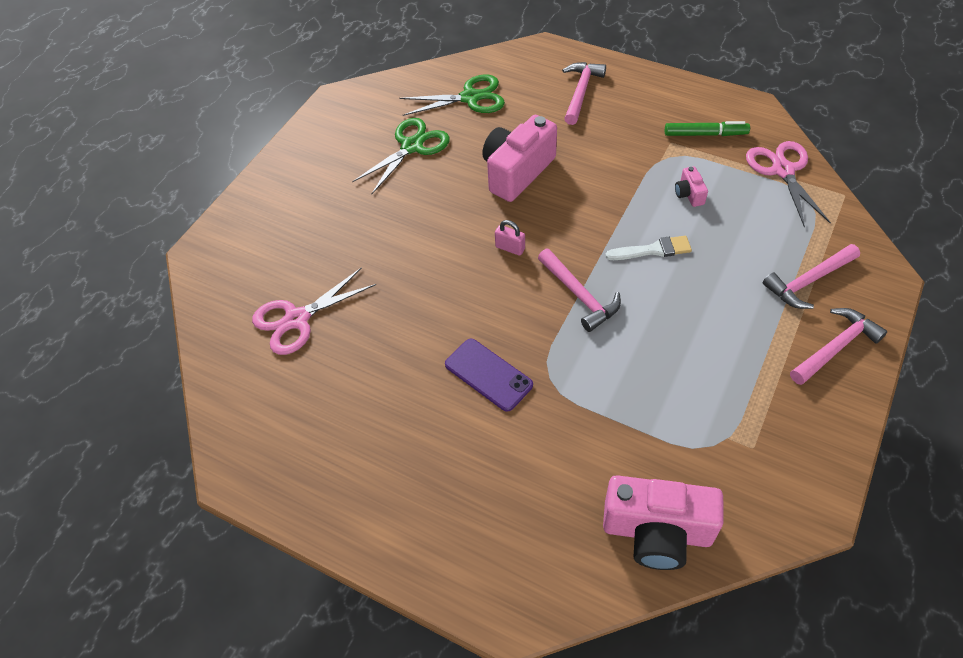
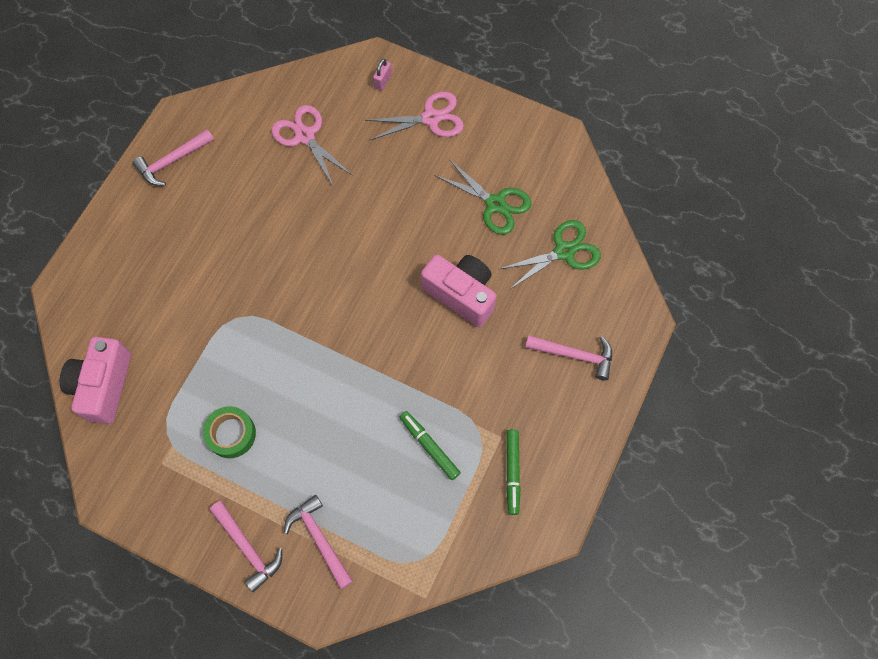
camera: 85 degrees right, 15 degrees up
(470, 98) = (564, 251): green scissors -> green scissors turned 105 degrees counterclockwise
(488, 375) = (243, 273): purple phone -> none
(510, 248) = (370, 288): pink padlock -> pink padlock (383, 81)
(579, 295) = (315, 343): pink hammer -> pink hammer (172, 161)
(652, 250) = (362, 407): white brush -> none
(689, 194) = (429, 446): pink camera -> green marker
(703, 373) = (231, 434): none -> green tape
(783, 170) = (459, 542): pink scissors -> pink scissors (431, 118)

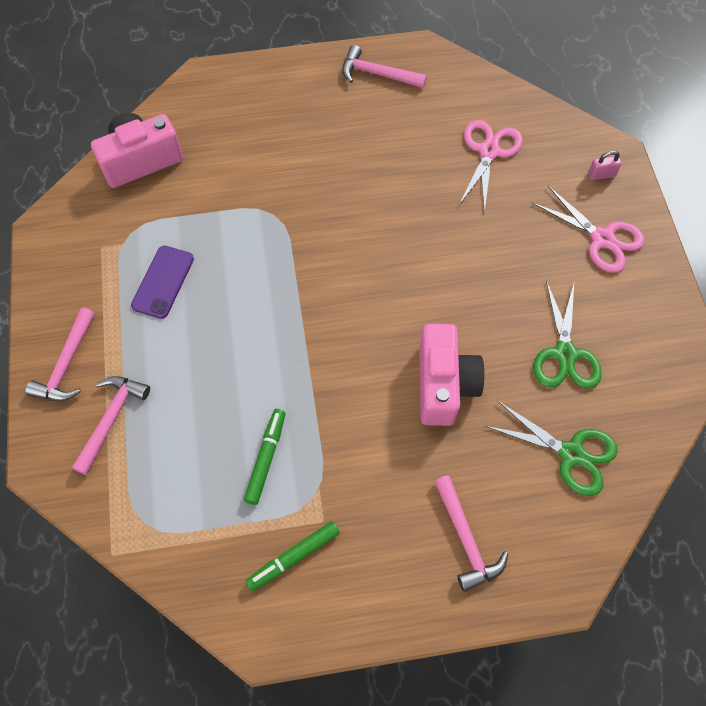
camera: 55 degrees right, 5 degrees down
(231, 434) = (163, 282): green tape -> purple phone

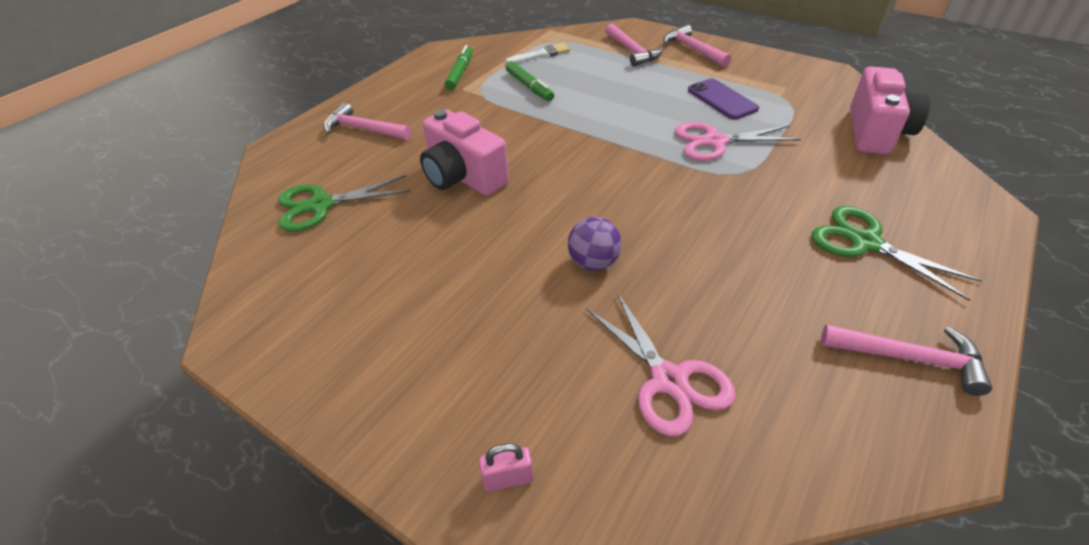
camera: 135 degrees right, 20 degrees down
(188, 507) = (541, 55): none -> white brush
(377, 74) = (910, 358): pink hammer -> pink hammer turned 45 degrees clockwise
(445, 235) = (593, 262): none -> purple ball
(565, 354) = (381, 258): green scissors -> green scissors (865, 242)
(601, 175) = (508, 479): pink padlock -> pink padlock turned 45 degrees clockwise
(602, 238) = (433, 390): pink scissors -> pink scissors (715, 142)

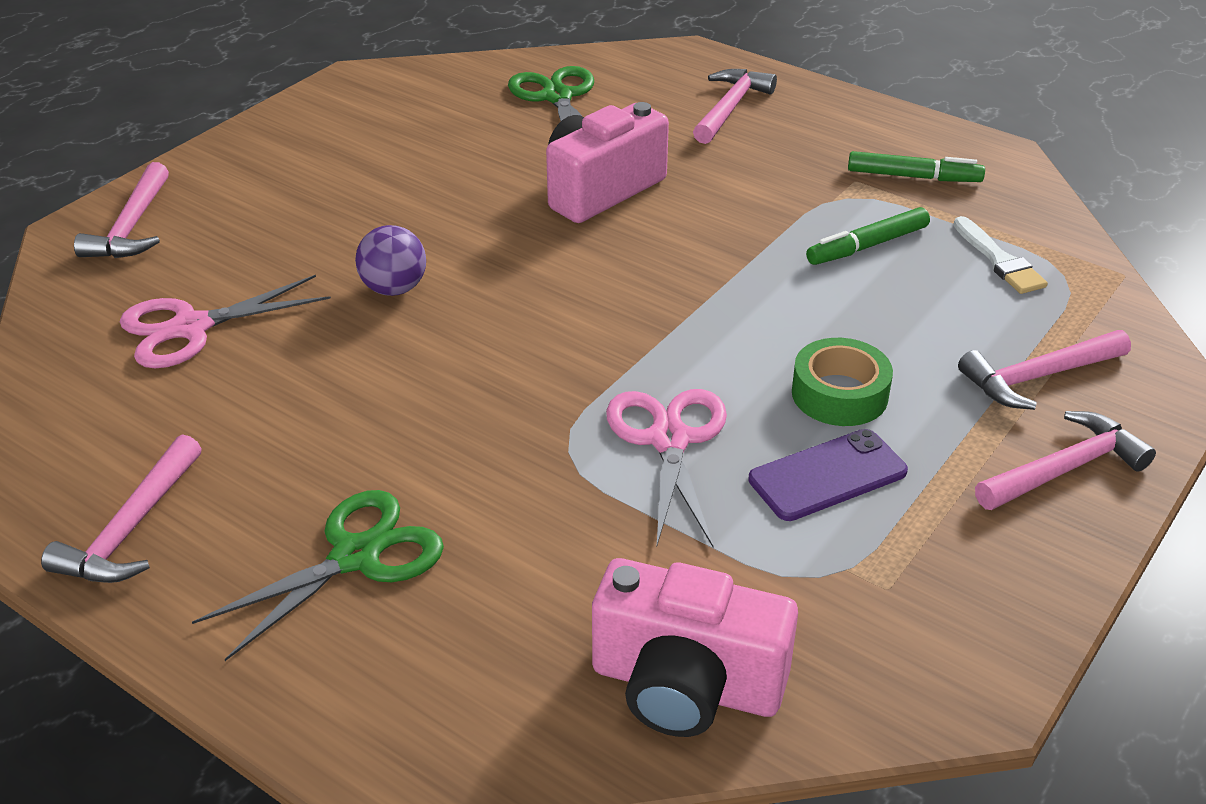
camera: 90 degrees right, 5 degrees down
(508, 479) = (132, 227): pink padlock -> pink hammer
(660, 96) = (839, 394): none -> green tape

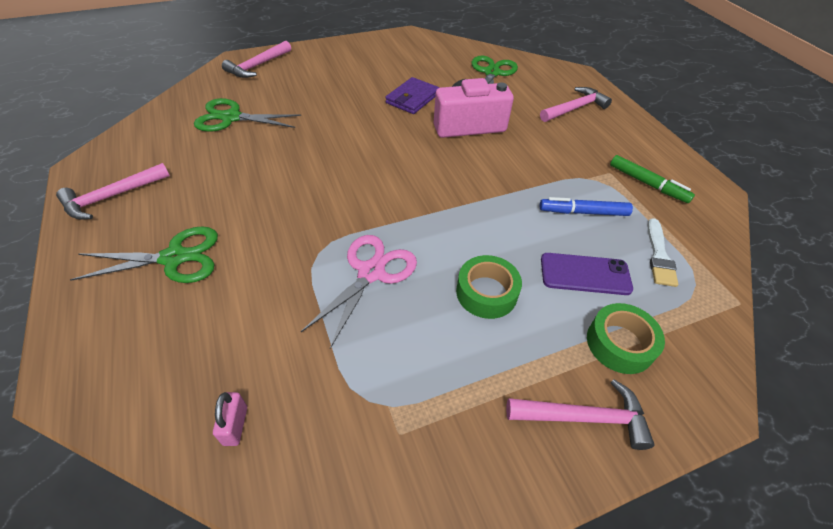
camera: 30 degrees right, 10 degrees up
(191, 328) = (231, 118): pink scissors -> green scissors
(394, 289) = (327, 135): purple ball -> none
(473, 182) = (412, 98): none -> purple wallet
(686, 685) = (235, 425): pink camera -> pink padlock
(827, 475) = (433, 339): purple phone -> purple phone (585, 274)
(867, 246) = (583, 212): green marker -> blue marker
(1037, 377) = (620, 343): pink hammer -> green tape

